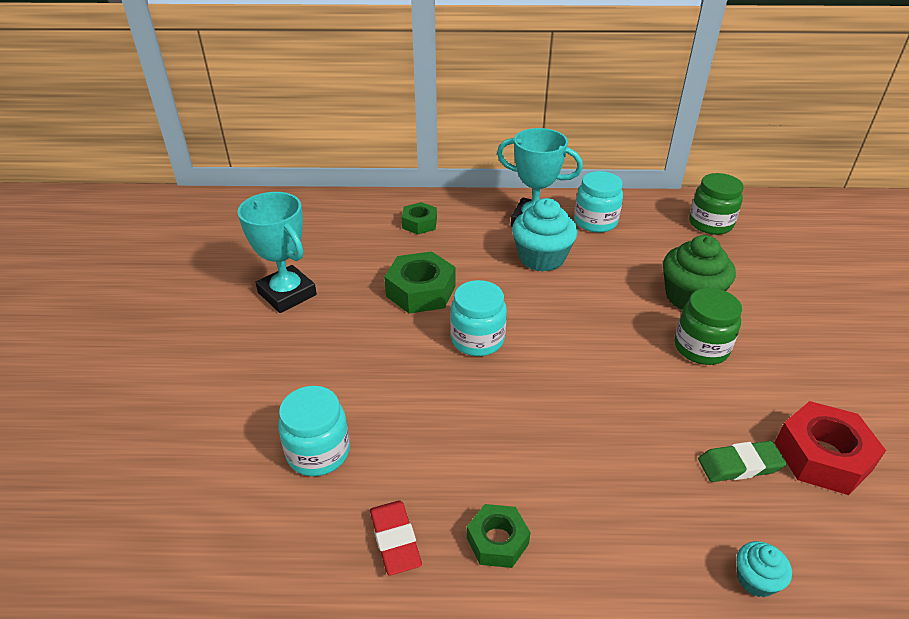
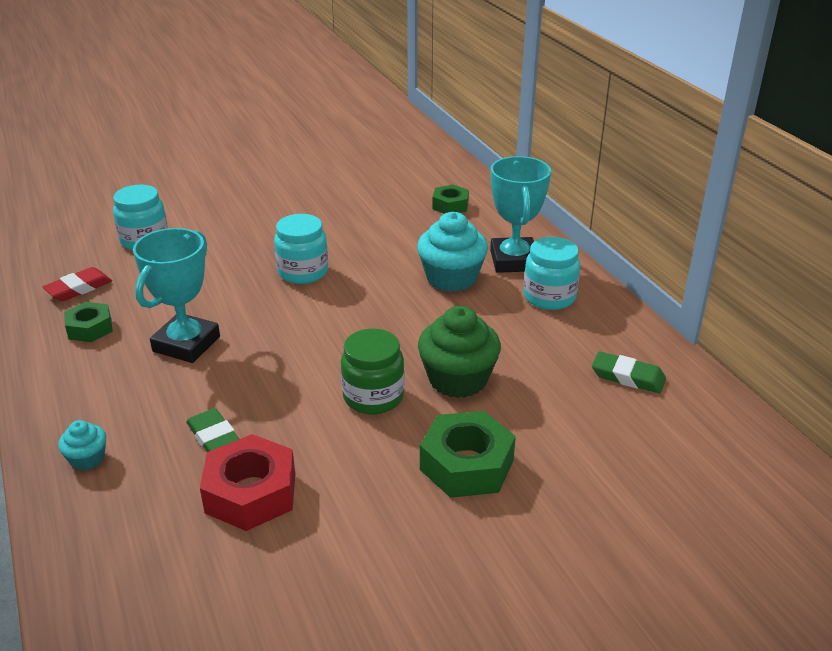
camera: 65 degrees right, 5 degrees down
(287, 294) = (303, 180): turquoise trophy -> turquoise trophy (186, 344)
(421, 291) = (349, 231): green nut -> green nut (467, 465)
(710, 224) = (627, 377): green jar -> green eraser

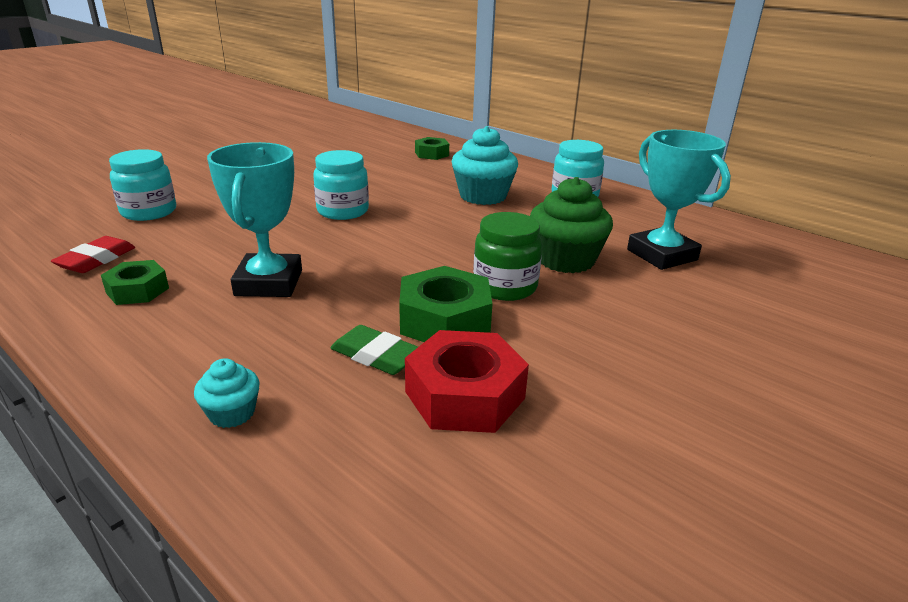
camera: 25 degrees left, 5 degrees down
(467, 465) = (645, 318): green nut -> green nut (444, 320)
(514, 261) = (521, 179): turquoise trophy -> turquoise trophy (662, 255)
(627, 377) = (693, 233): green eraser -> none

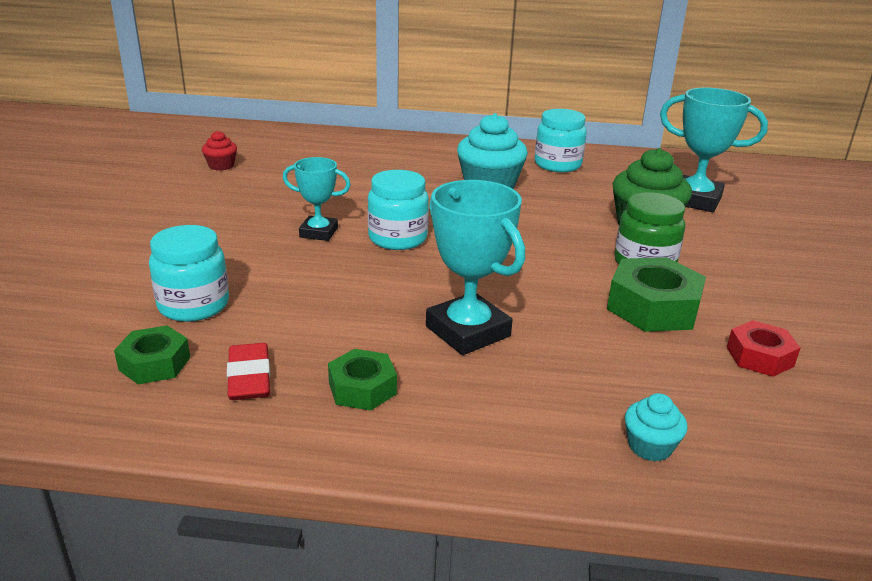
camera: 35 degrees left, 0 degrees up
(299, 193) = (318, 232): none -> turquoise trophy
(319, 141) = (221, 166): none -> red cupcake
(376, 355) = (659, 355): green eraser -> none
(431, 154) = (367, 153): green nut -> green nut (154, 363)
(464, 395) = (759, 357): red nut -> red nut, size x0.61

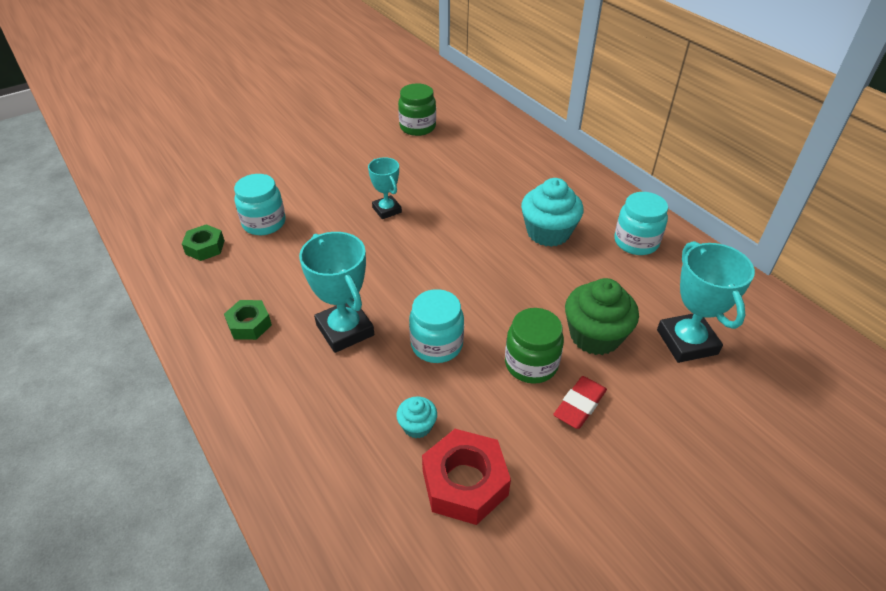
camera: 50 degrees right, 15 degrees up
(221, 166) = (417, 127): red cupcake -> green jar
(249, 377) = (222, 282): red eraser -> red eraser (579, 405)
(397, 238) = (419, 241): turquoise jar -> turquoise jar (436, 344)
(467, 331) = (345, 330): turquoise trophy -> turquoise trophy turned 45 degrees counterclockwise
(650, 446) = (301, 469): turquoise cupcake -> turquoise cupcake (417, 426)
(653, 307) = (471, 397): green nut -> none
(759, 357) = (464, 483): red nut -> red nut, size x1.63

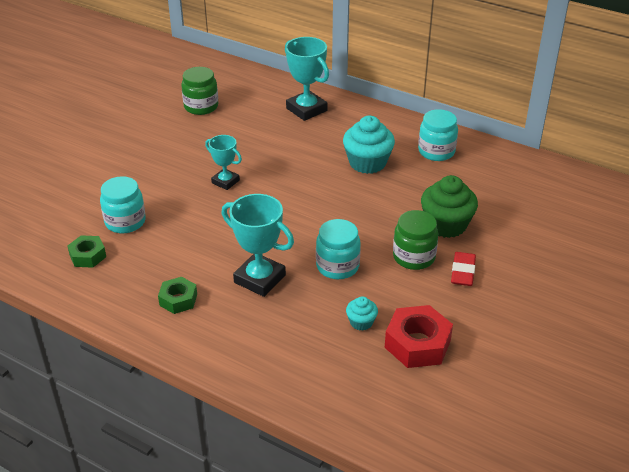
camera: 25 degrees left, 5 degrees down
(687, 342) = (509, 209): turquoise trophy -> turquoise trophy (306, 109)

